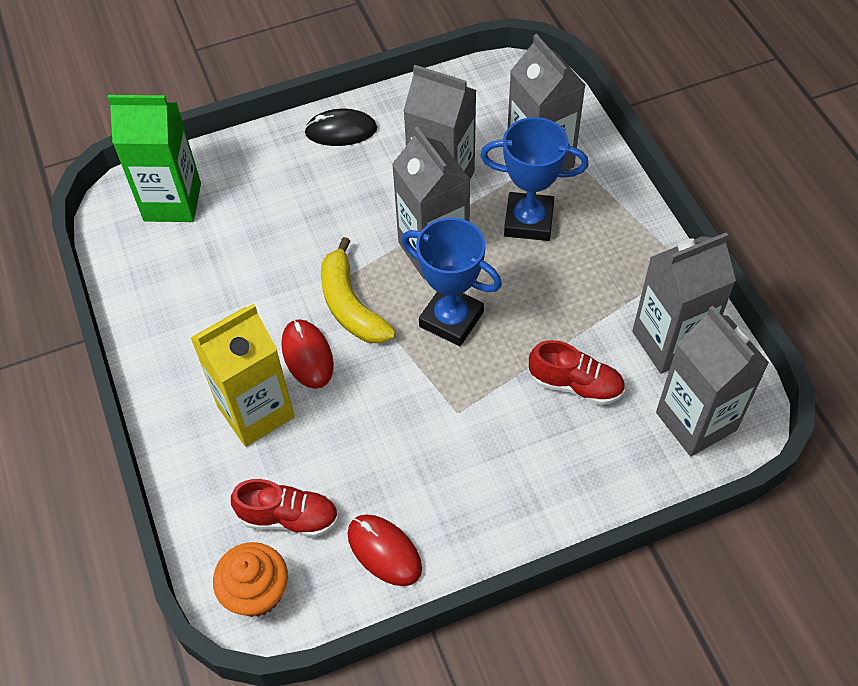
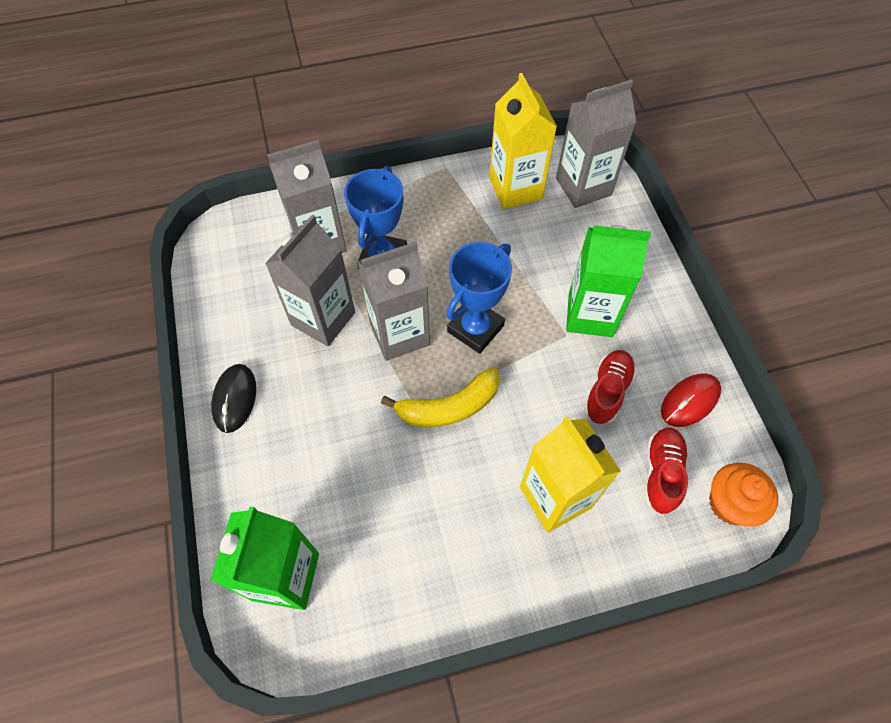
camera: 85 degrees left, 5 degrees up
(307, 355) = (499, 448): red mouse -> none
(491, 437) = (590, 314): none -> green carton
(576, 385) = (547, 252): red shoe -> red shoe (607, 391)
(670, 342) = (515, 189): grey carton -> yellow carton

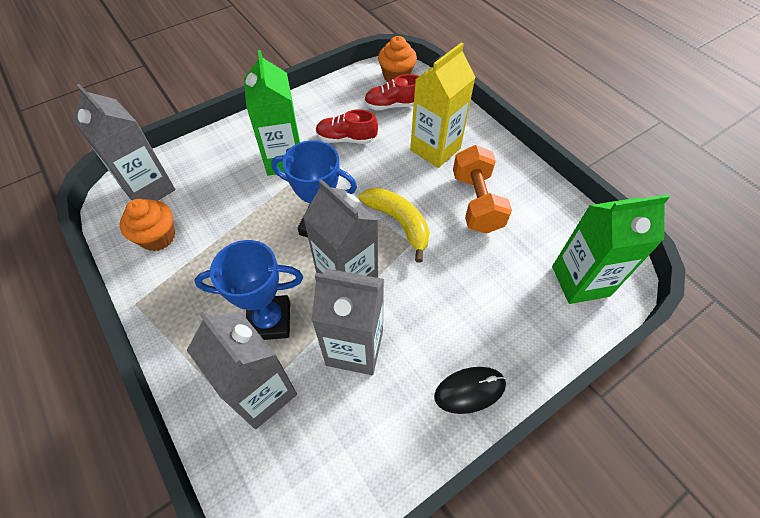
camera: 110 degrees left, 5 degrees down
(445, 509) = (476, 202): none -> orange dumbbell
(515, 189) = (158, 237): yellow carton -> orange cupcake
(690, 401) = (336, 100): red mouse -> none

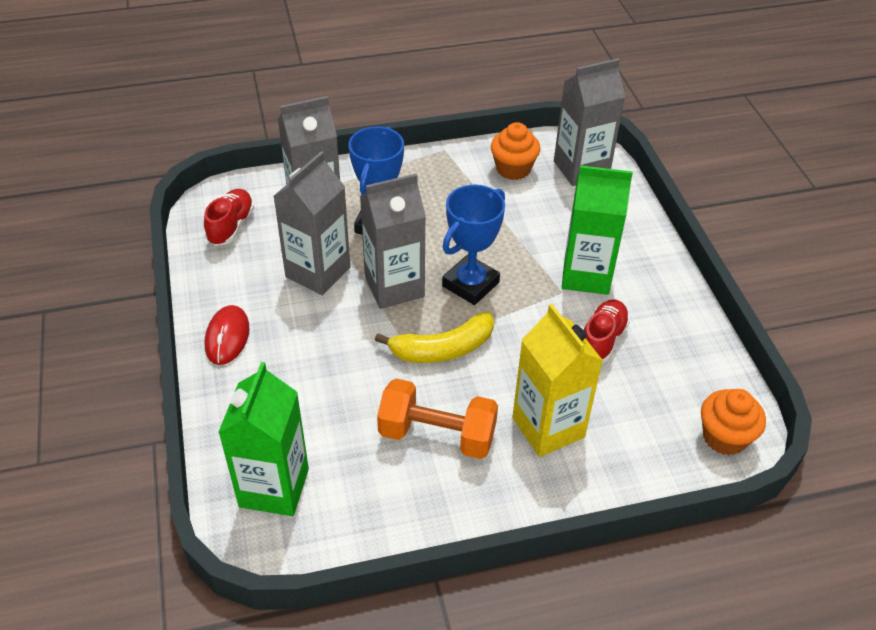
camera: 110 degrees right, 10 degrees down
(393, 105) = (655, 410): red shoe -> red shoe (231, 226)
(469, 390) = (227, 337): black mouse -> red mouse

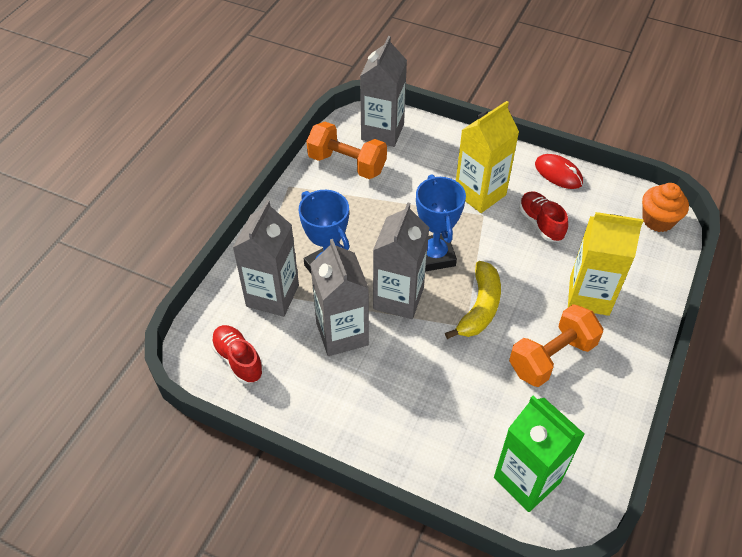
camera: 50 degrees left, 5 degrees up
(227, 337) = (357, 429): red mouse -> red mouse (558, 173)
(513, 169) = (347, 164): orange cupcake -> orange dumbbell
(586, 275) = (480, 194): green carton -> yellow carton

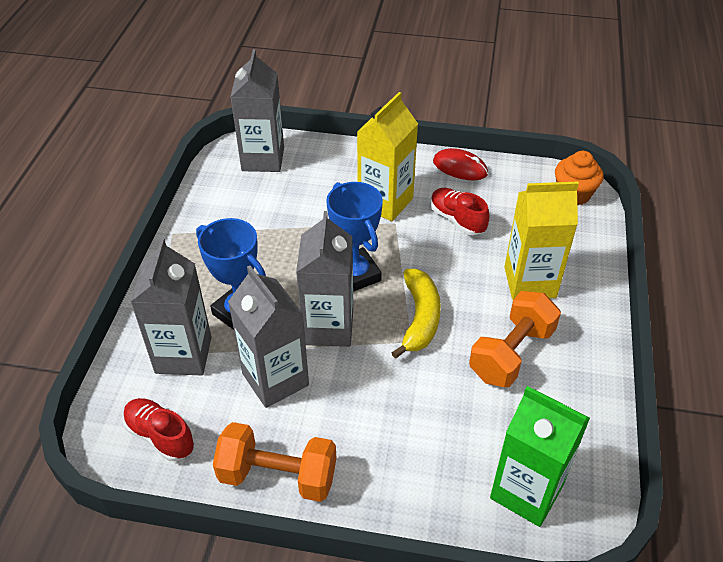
camera: 15 degrees left, 5 degrees down
(347, 164) = (232, 198): orange dumbbell -> orange dumbbell (278, 476)

